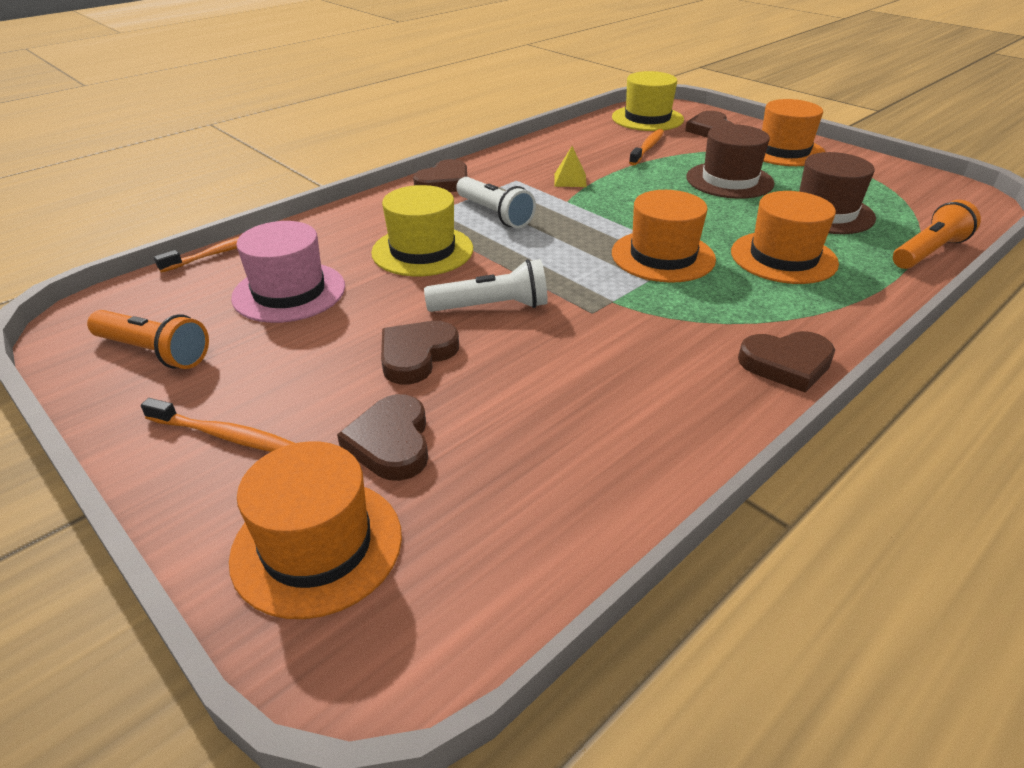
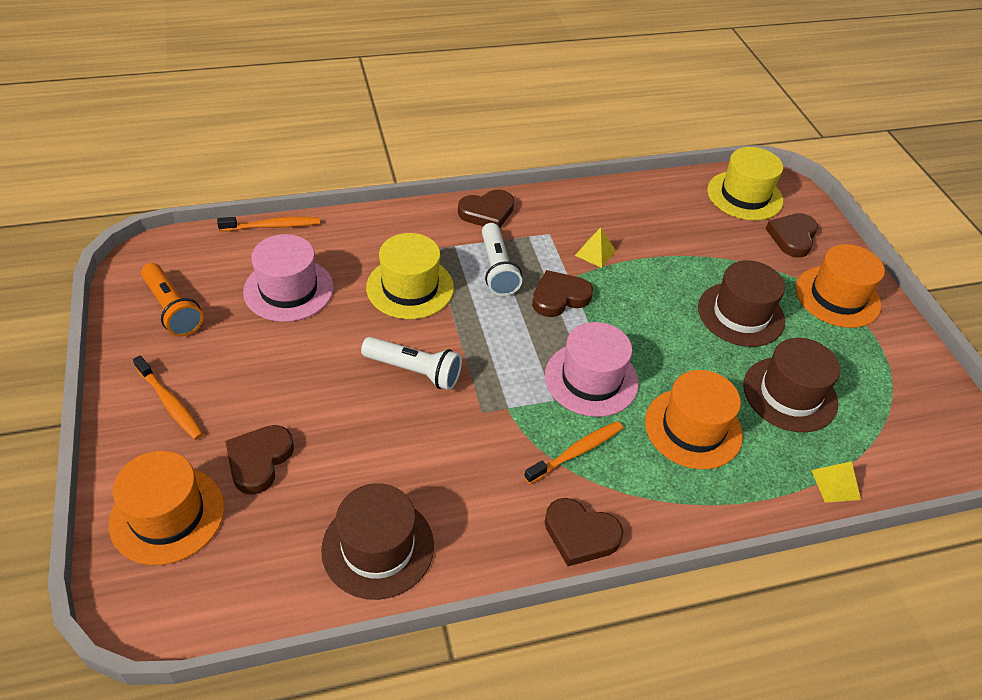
camera: 25 degrees right, 10 degrees up
(416, 355) = (328, 393): brown heart -> brown heart (559, 297)
(608, 460) = (378, 547): none -> brown hat
(647, 148) = (704, 238): orange toothbrush -> orange toothbrush (576, 452)
(663, 256) = (591, 379): orange hat -> pink hat
(928, 252) = (835, 484): orange flashlight -> yellow pyramid

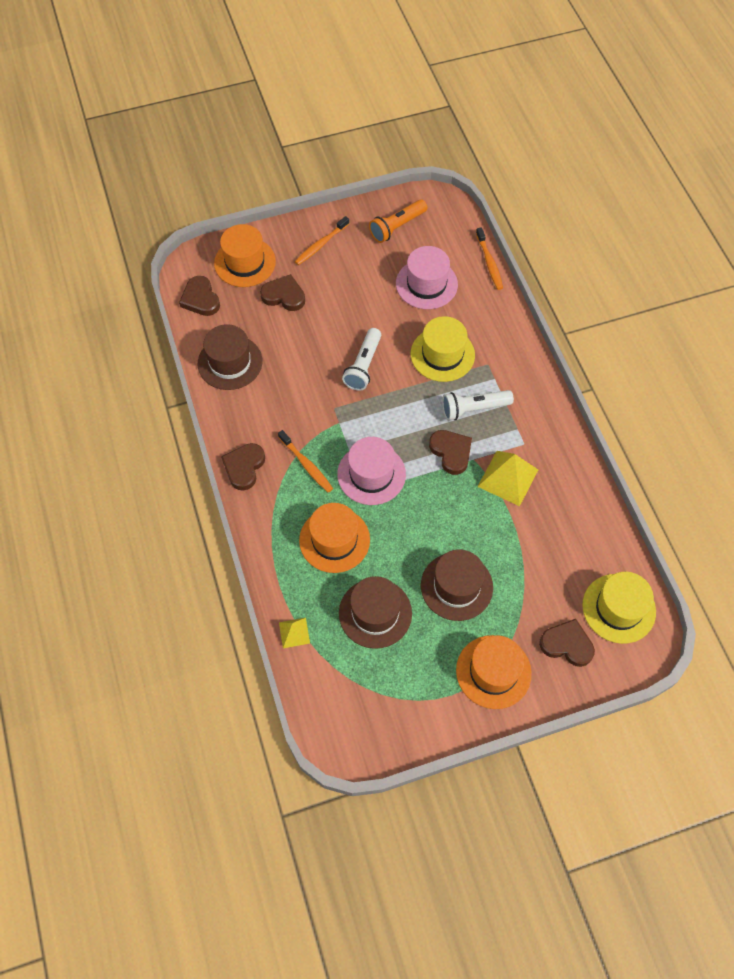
camera: 90 degrees right, 15 degrees up
(487, 212) = (539, 397): brown heart -> brown heart (200, 299)
(595, 253) = (508, 478): yellow pyramid -> yellow pyramid, size x1.81

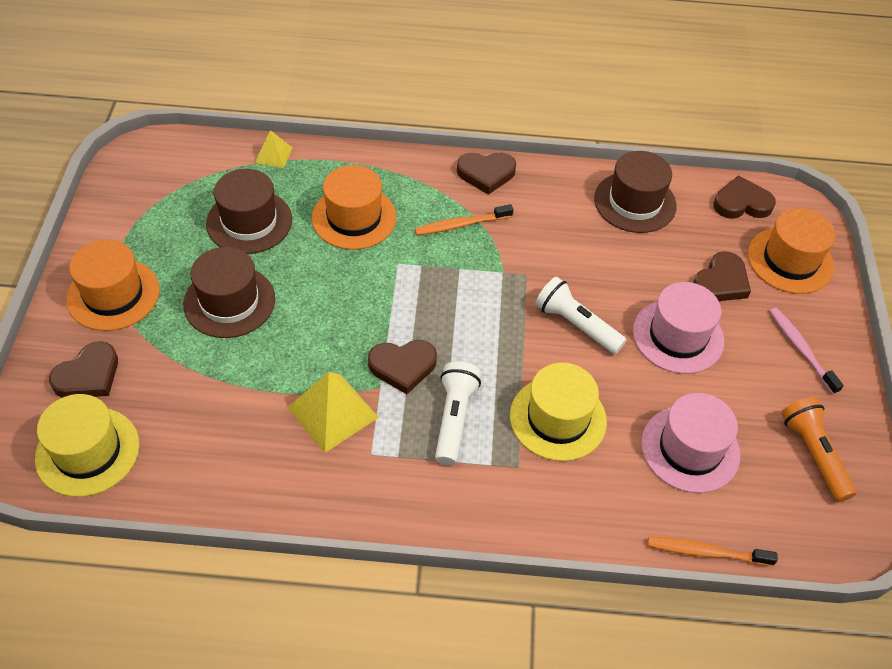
camera: 110 degrees right, 10 degrees down
(244, 467) = (486, 174): brown heart -> brown heart turned 135 degrees clockwise
(321, 245) = (801, 349): orange toothbrush -> pink toothbrush
(371, 474) = (416, 277): pink hat -> pink hat (678, 336)

